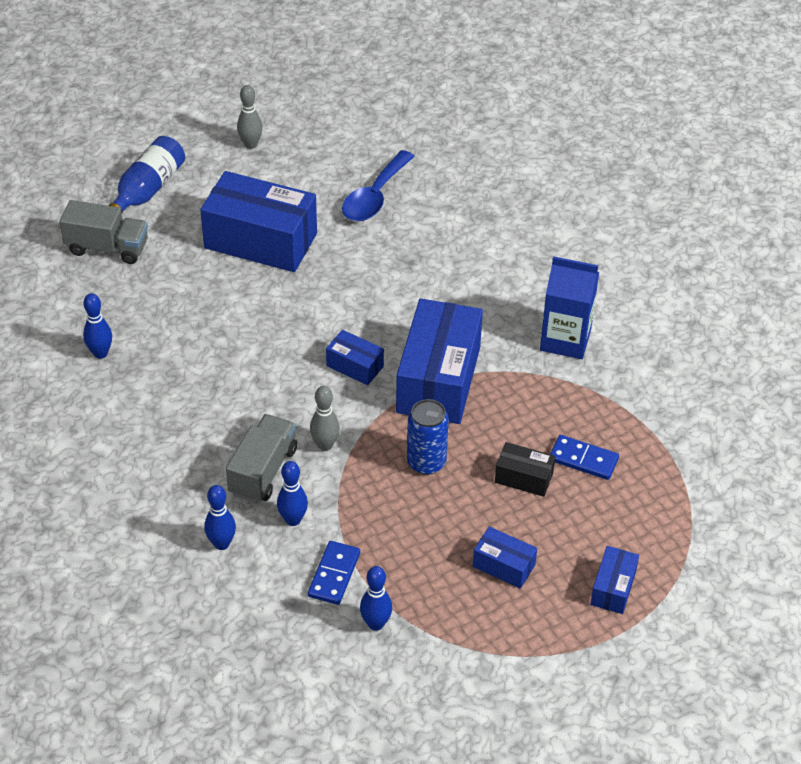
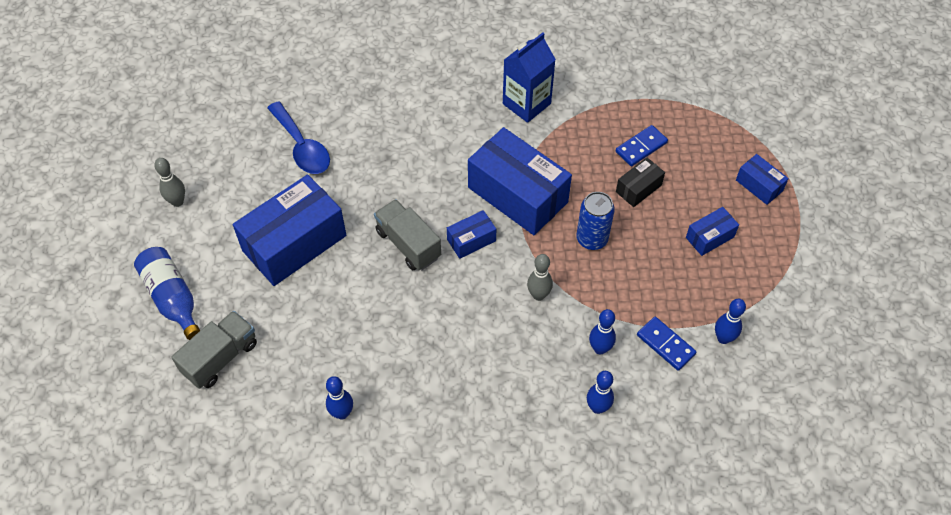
camera: 60 degrees left, 10 degrees up
(263, 471) = (541, 348): grey truck -> grey truck (408, 244)

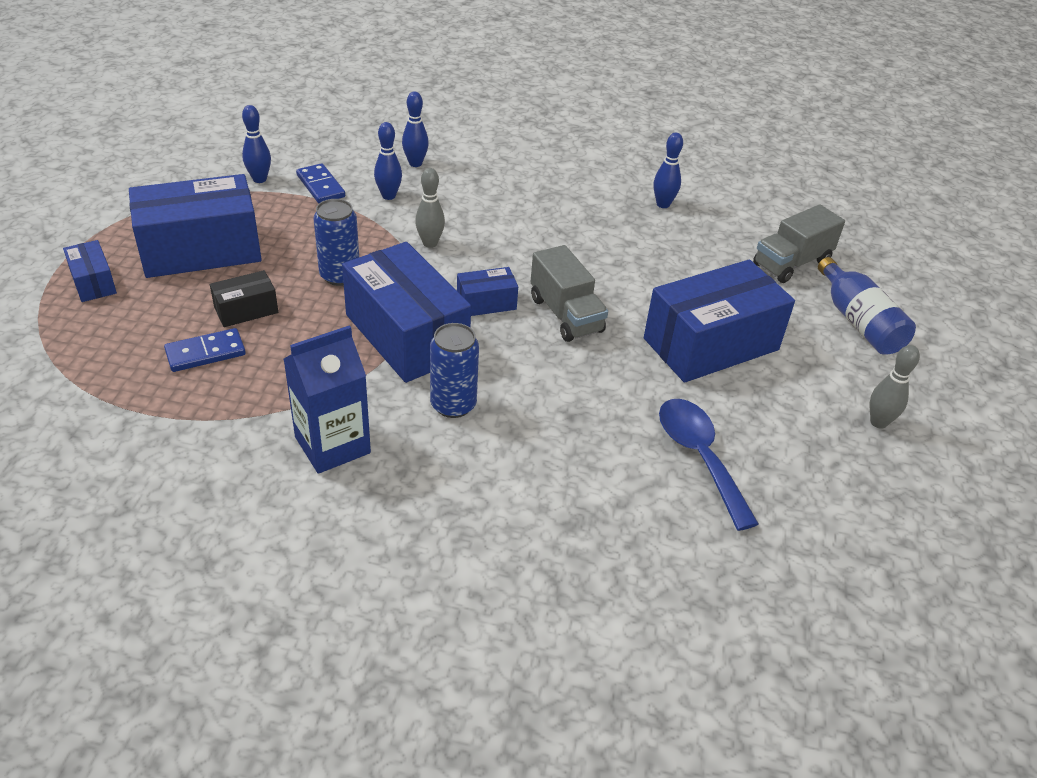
camera: 170 degrees left, 15 degrees down
(465, 147) = (453, 405): none -> blue can
(709, 237) = (201, 250): blue box -> blue box, size x2.13

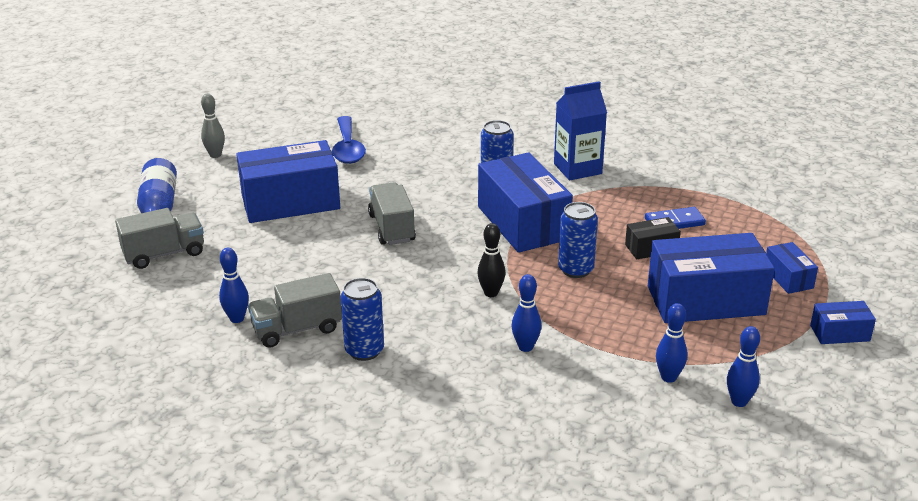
camera: 165 degrees left, 10 degrees down
(321, 186) = (599, 364): blue domino -> none
(415, 163) = (490, 388): blue bowling pin -> blue bowling pin (739, 401)
(430, 243) = (491, 293): grey bowling pin -> black bowling pin
(486, 303) = (453, 240): blue box -> blue box (840, 333)
(532, 185) = (364, 350): none -> blue can
(602, 199) = (297, 329): none -> grey truck

